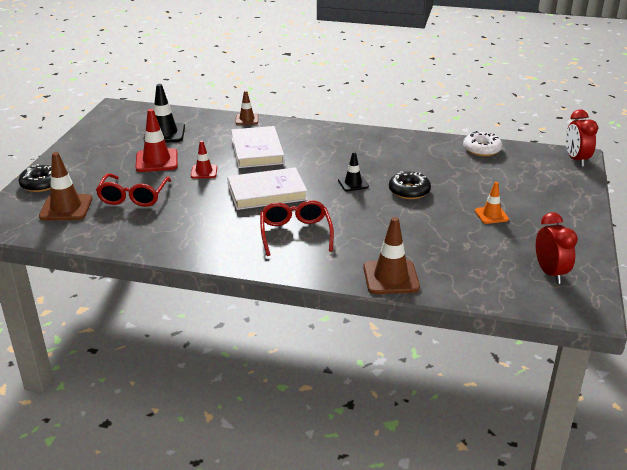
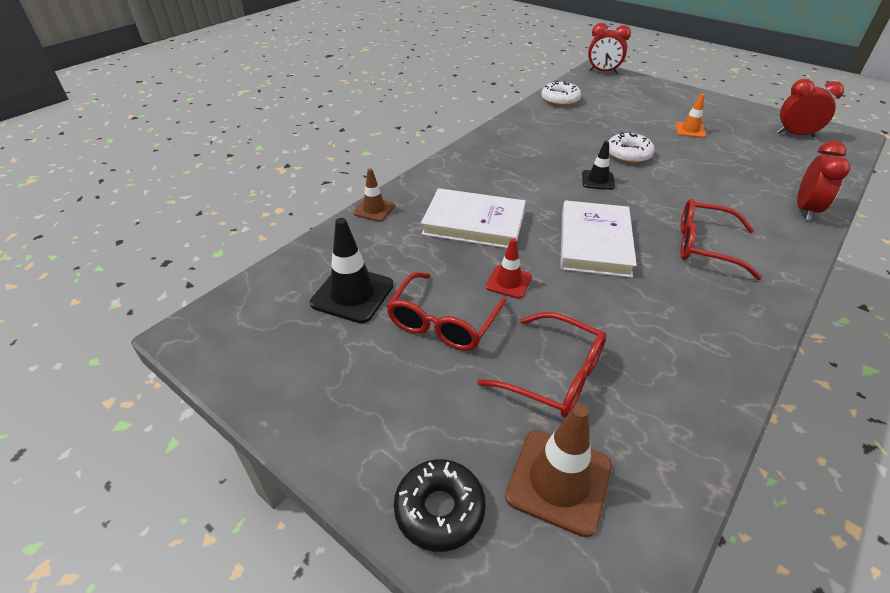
camera: 65 degrees left, 10 degrees up
(156, 161) = (443, 322): red traffic cone -> red glasses
(391, 277) = (805, 210): brown traffic cone -> red clock
(409, 191) = (628, 154): black donut -> white donut

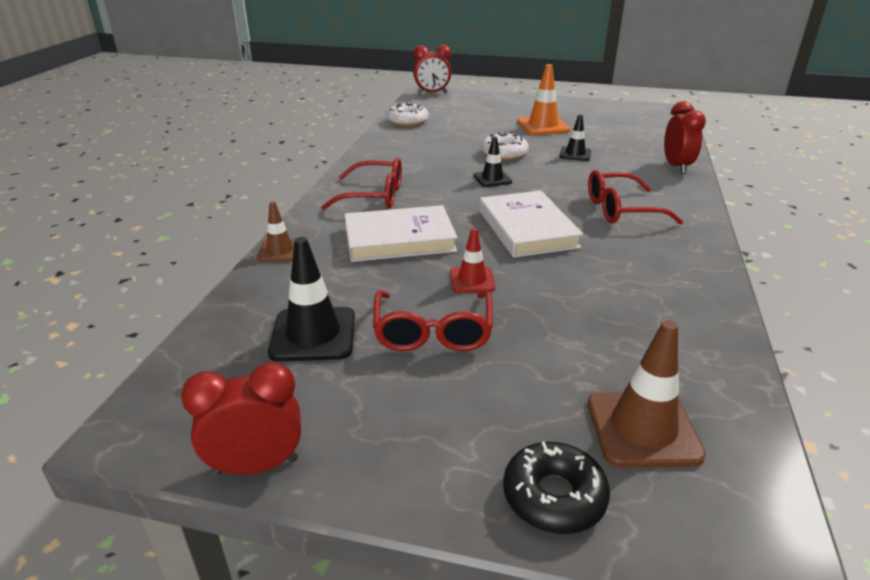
camera: 25 degrees left, 10 degrees down
(555, 375) = (573, 344): red glasses -> red glasses (374, 196)
(690, 130) = (543, 126): orange traffic cone -> orange traffic cone, size x1.66
(701, 170) = (575, 154): none -> black traffic cone
(795, 135) = (628, 115): red clock -> red clock (256, 466)

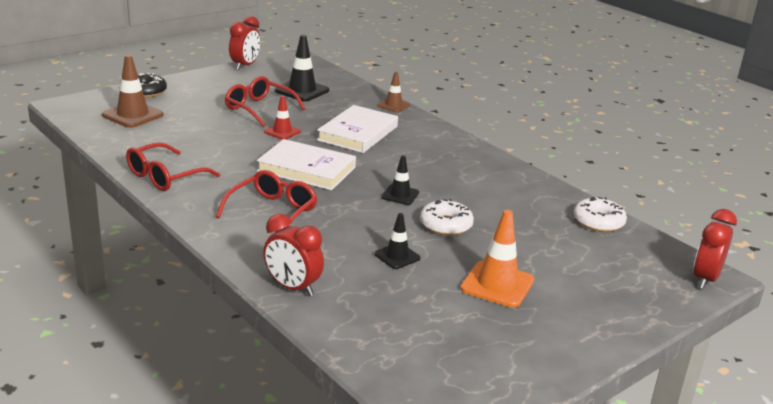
camera: 125 degrees right, 5 degrees down
(374, 196) = (432, 148): red glasses -> red glasses (164, 177)

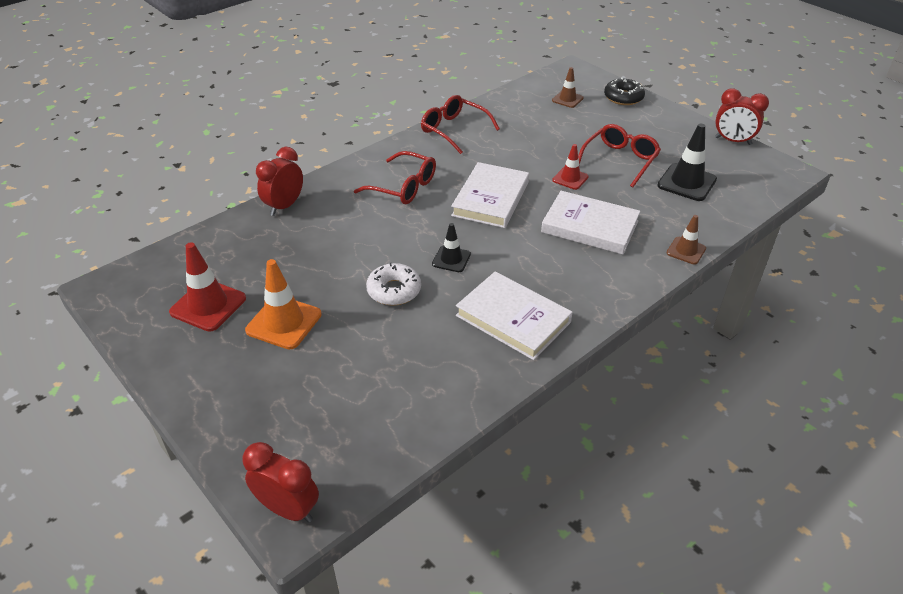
camera: 90 degrees right, 15 degrees up
(132, 115) = (567, 99): brown traffic cone -> brown traffic cone, size x0.60
(397, 256) = (333, 259): black traffic cone -> none
(476, 334) = (208, 305): none -> red traffic cone
(478, 176) = (513, 319): none -> white book
(598, 222) = (418, 420): white donut -> none

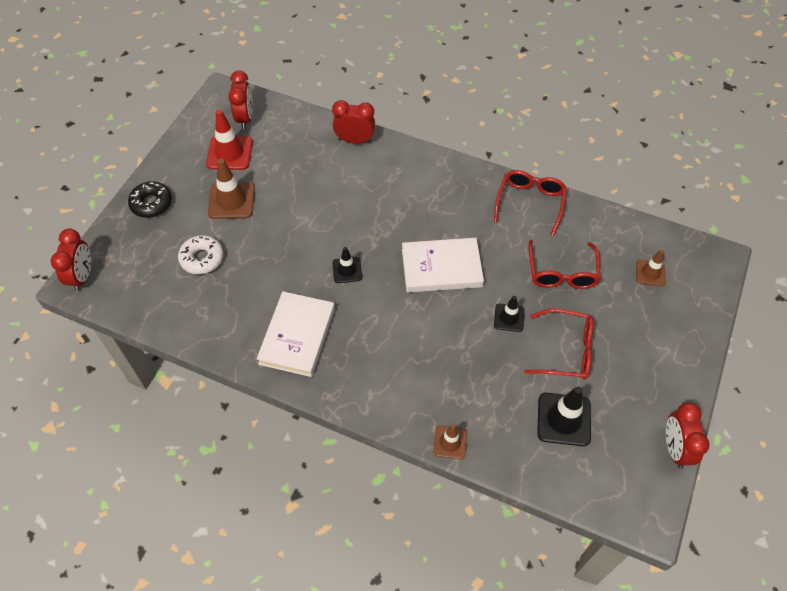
camera: 65 degrees right, 15 degrees up
(167, 278) = (245, 118): none -> red clock
(284, 322) = (231, 200): orange traffic cone -> brown traffic cone
(394, 290) = (293, 248): white donut -> white donut (202, 258)
(404, 187) = (422, 202): red glasses -> red glasses (562, 273)
(570, 178) = (509, 318): red traffic cone -> black traffic cone
(590, 226) = (443, 355): white book -> none
(623, 97) = (691, 321): black donut -> black donut (151, 203)

